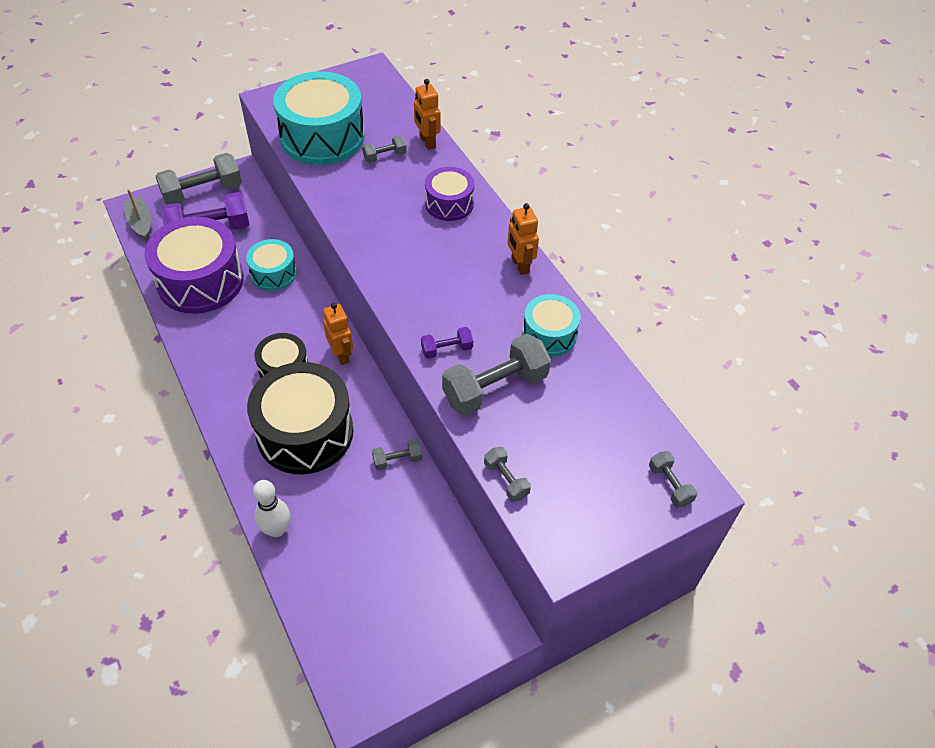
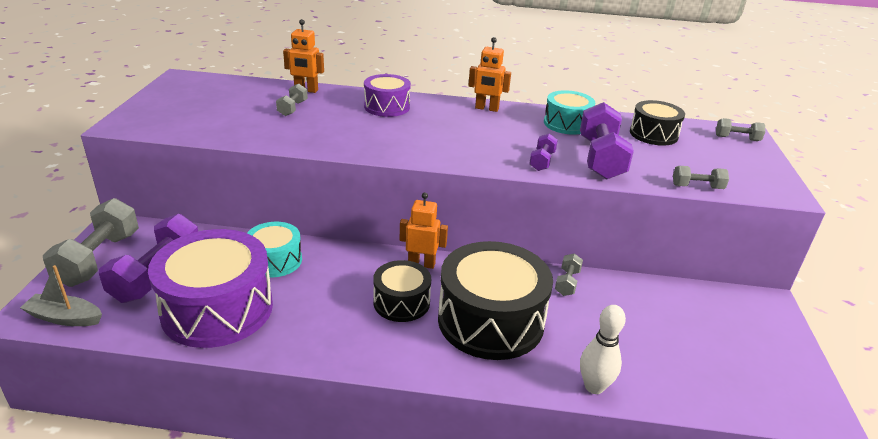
camera: 55 degrees left, 20 degrees down
(322, 137) = (221, 121): turquoise drum -> none
(495, 388) = (600, 158): grey dumbbell -> purple dumbbell
(599, 409) = (653, 134): none -> black drum

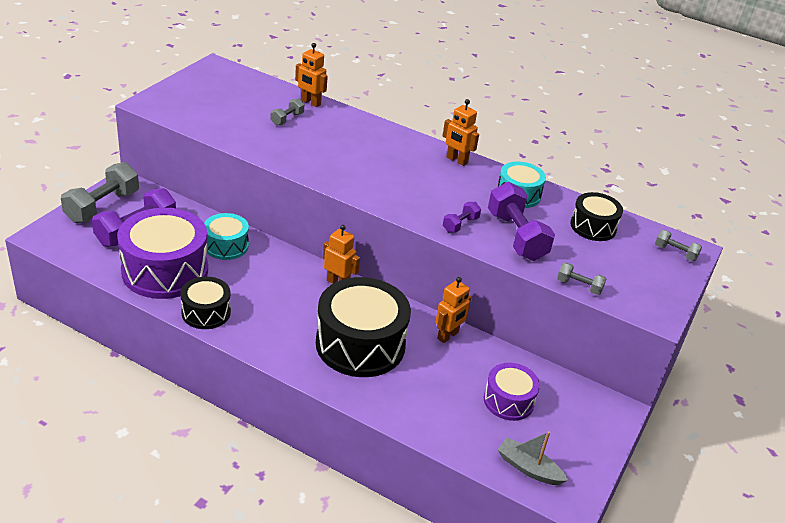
camera: 20 degrees right, 5 degrees up
(65, 318) = (62, 245): grey boat -> grey boat (528, 468)
(387, 107) = (368, 136): purple drum -> purple drum (508, 401)
(401, 302) = (301, 308): black drum -> black drum (206, 312)
(567, 283) = (448, 336): grey dumbbell -> orange robot
(594, 386) = (402, 417): white bowling pin -> none
(600, 158) = (516, 236): purple dumbbell -> purple dumbbell turned 45 degrees counterclockwise

